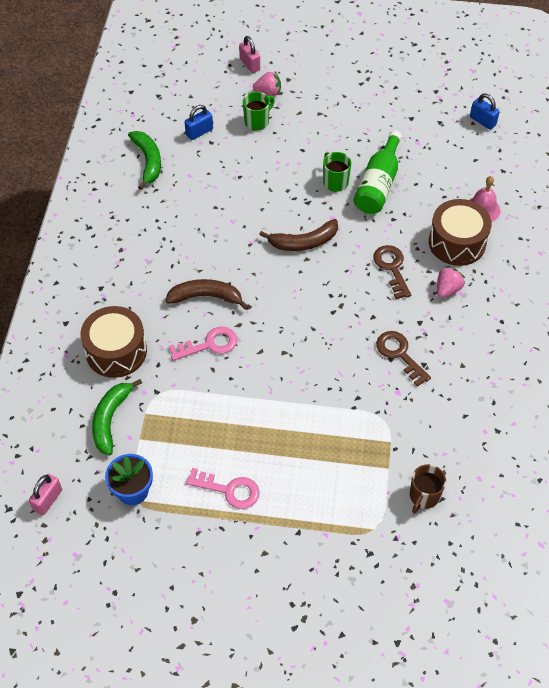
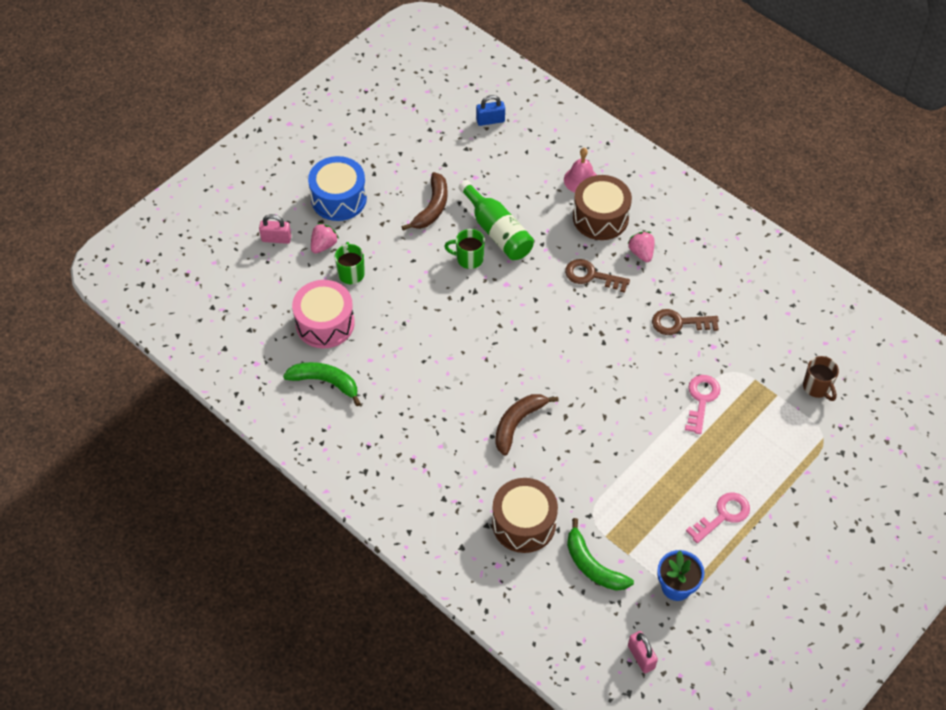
camera: 55 degrees left, 0 degrees up
(199, 132) = (325, 323): blue padlock -> pink drum
(209, 344) = (570, 449): pink key -> pink key (701, 399)
(304, 242) = (515, 319): brown banana -> brown banana (432, 207)
(318, 77) = (339, 198): none -> blue drum

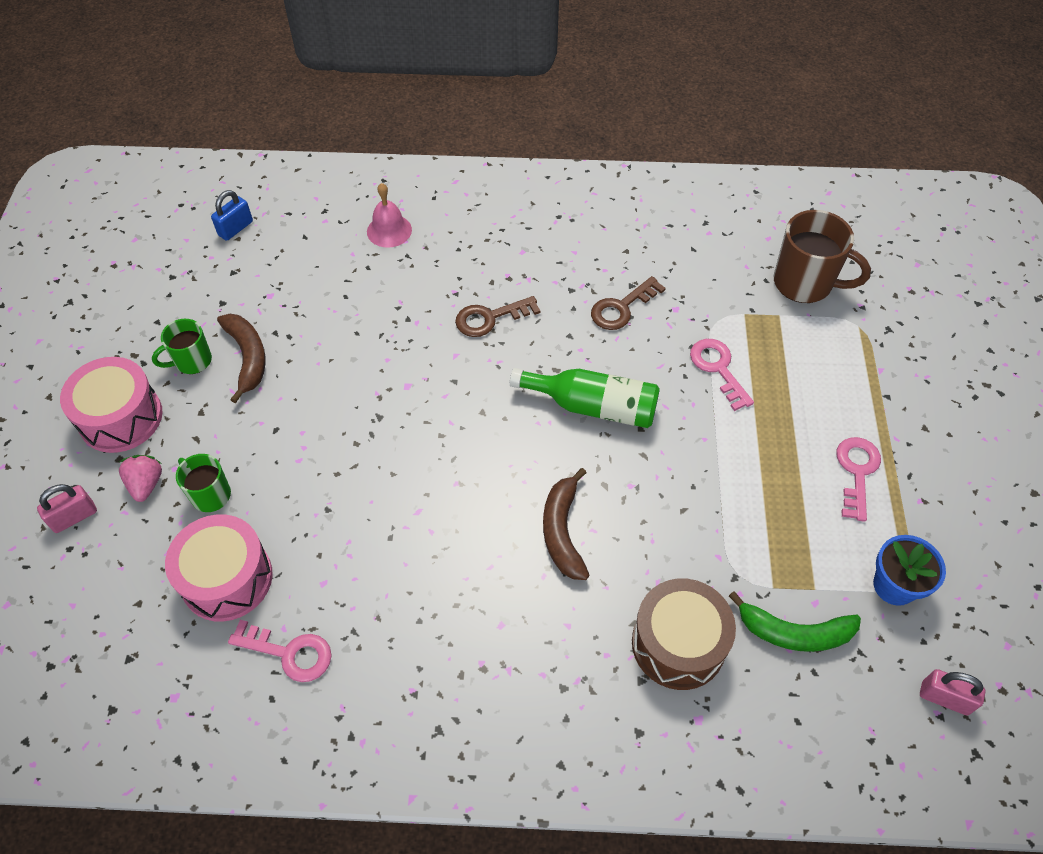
camera: 40 degrees left, 0 degrees up
(325, 382) = (289, 653): green banana -> pink key
(339, 198) = (121, 418): blue drum -> pink drum
(469, 259) = (340, 386): green mug -> green mug (192, 361)
(497, 231) = (346, 336): green bottle -> green bottle (593, 406)
(600, 217) = (444, 255): brown drum -> none
(641, 253) = (518, 264): pink strawberry -> none
(817, 387) = (804, 283): brown mug -> brown mug, size x1.71

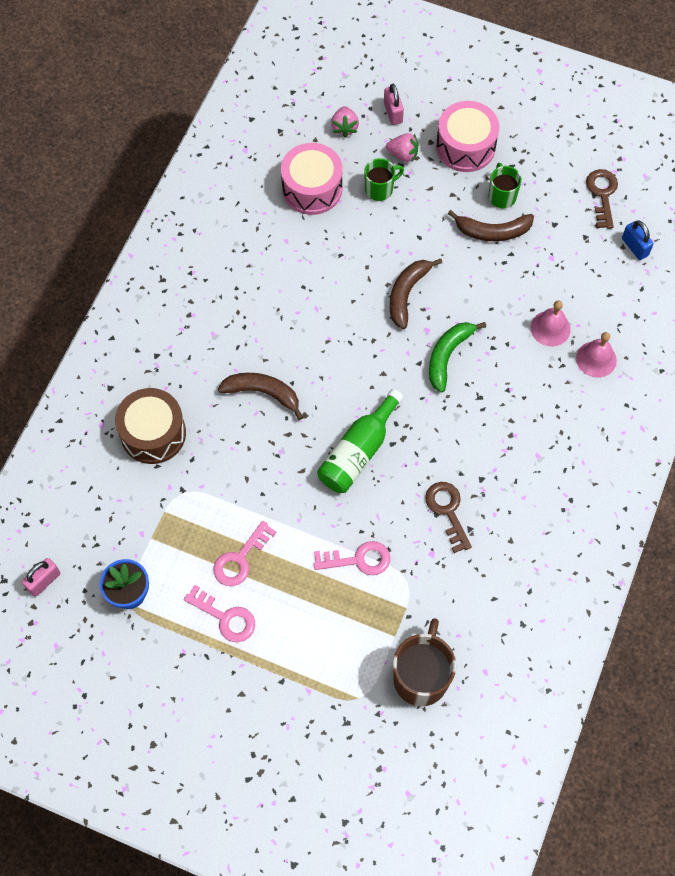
camera: 110 degrees right, 10 degrees up
(110, 570) = (344, 127): none -> pink strawberry
(289, 653) = (246, 213): pink key -> pink key (240, 559)
(364, 275) = (550, 328): none -> pink bell
(364, 419) = (407, 294): none -> brown banana
(490, 318) = (472, 407): brown key -> brown key (602, 194)
(794, 632) = (128, 509): green banana -> green banana (447, 356)
(804, 283) = (421, 676): brown mug -> brown mug turned 150 degrees clockwise

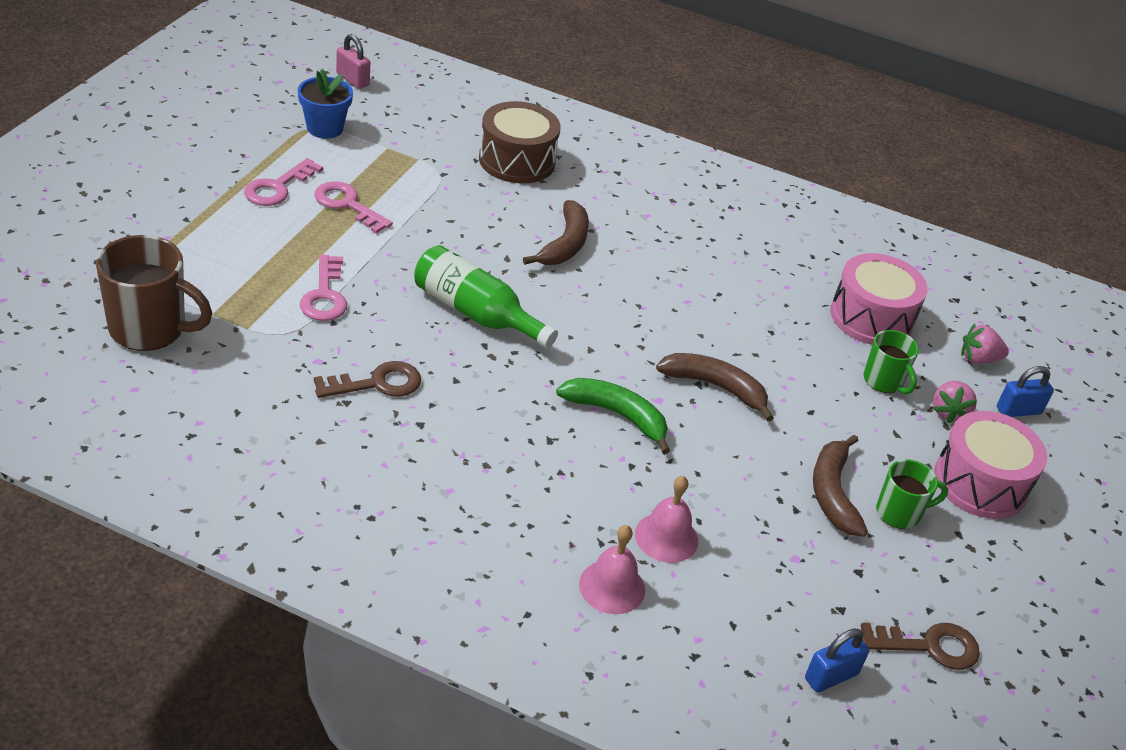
camera: 85 degrees right, 25 degrees down
(393, 112) = (1018, 411): pink padlock -> blue padlock

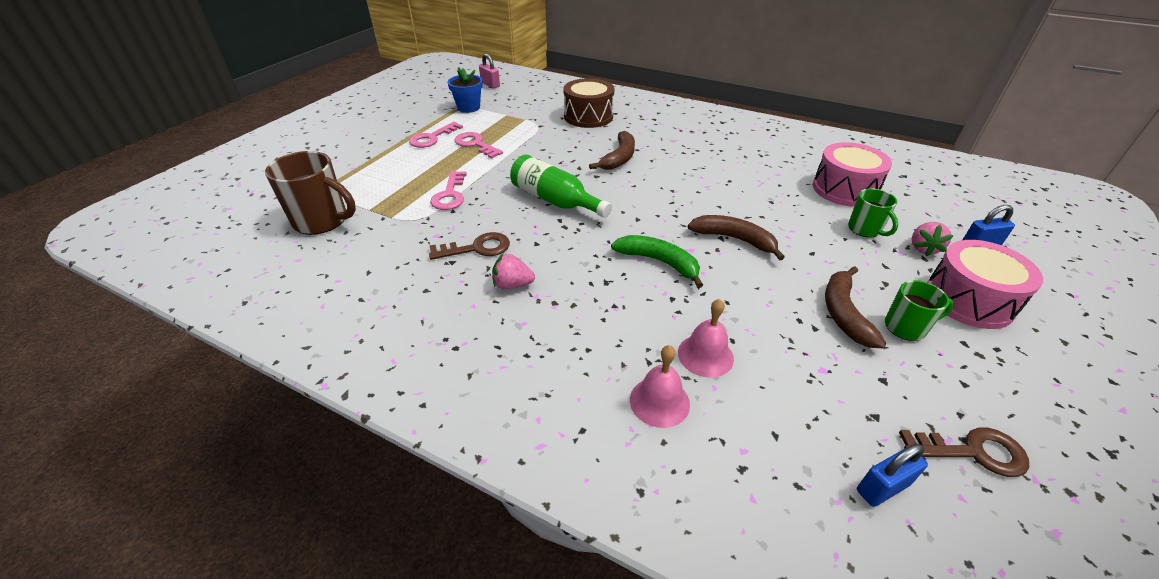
camera: 10 degrees right, 0 degrees up
(978, 359) = (934, 212): pink strawberry -> pink strawberry (512, 285)

